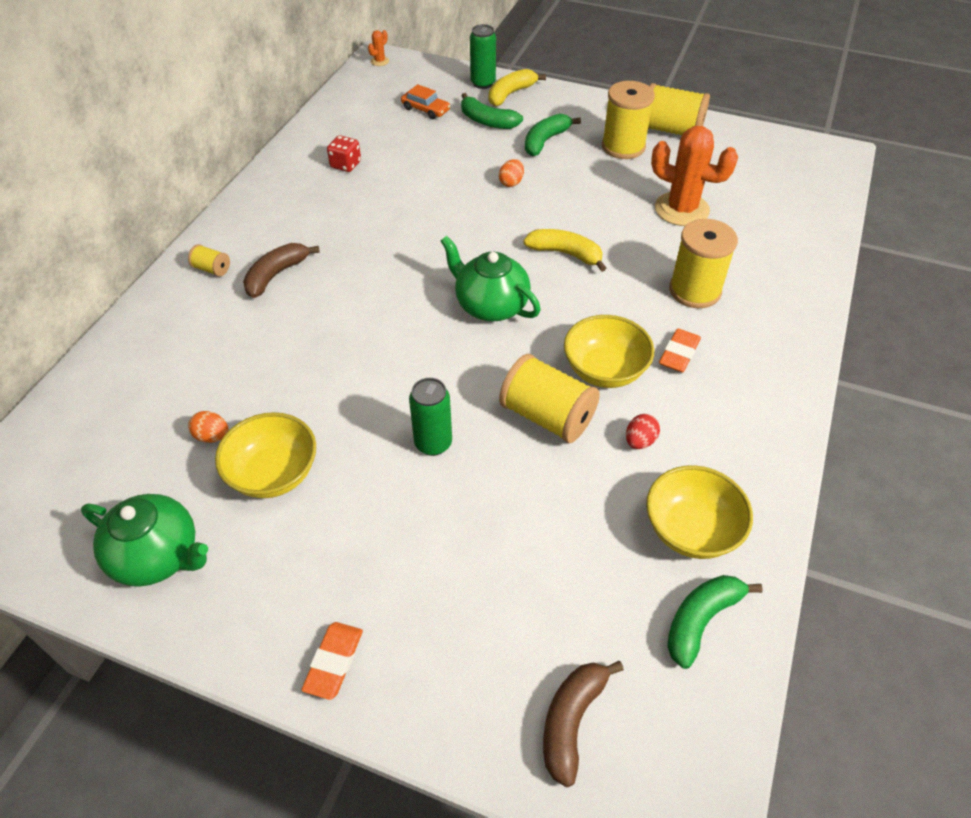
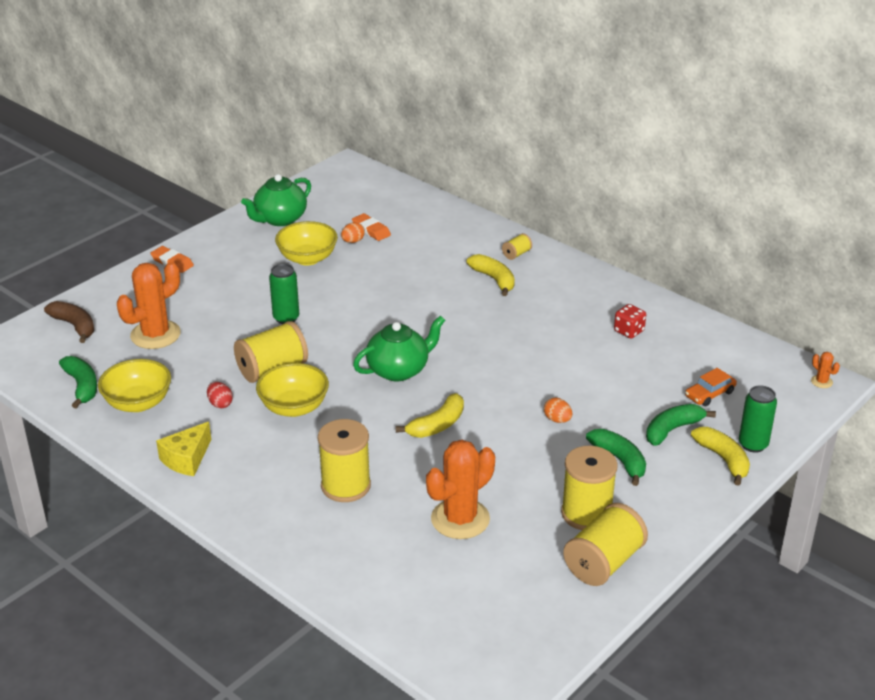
camera: 110 degrees right, 15 degrees down
(276, 275) = (494, 279): brown banana -> yellow banana
(539, 585) = (155, 335): none -> orange cactus
(679, 353) = (283, 451): orange eraser -> orange eraser (371, 230)
(749, 432) = (186, 459): none -> yellow cheese

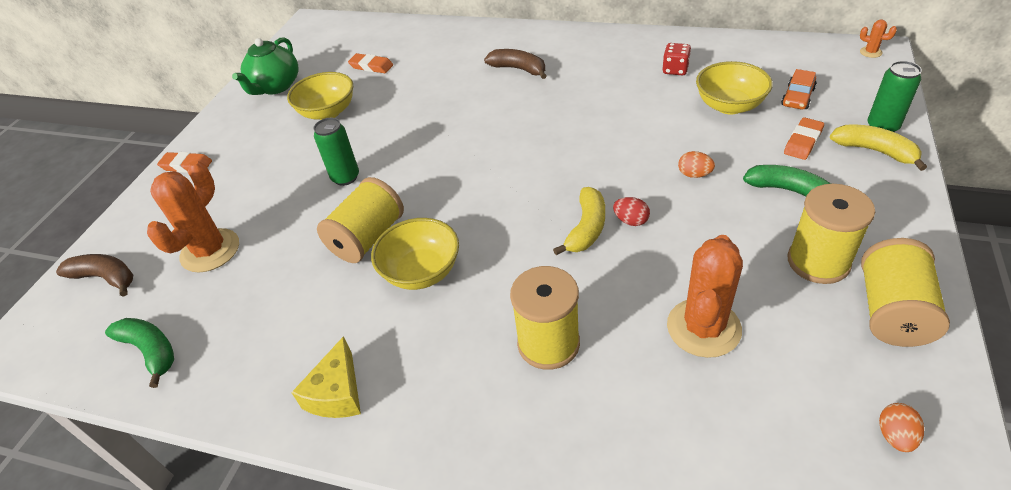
camera: 20 degrees left, 10 degrees up
(138, 403) = (234, 343): yellow bowl -> yellow bowl (729, 106)
(220, 404) = (334, 303): red egg -> red egg (631, 221)
(353, 241) = (361, 82): orange egg -> orange egg (895, 436)
(399, 370) = (500, 186): green teapot -> none
(494, 279) = (518, 69): yellow banana -> brown banana
(516, 254) = (519, 41): yellow spool -> none
(672, 430) = (803, 142): green banana -> orange eraser

